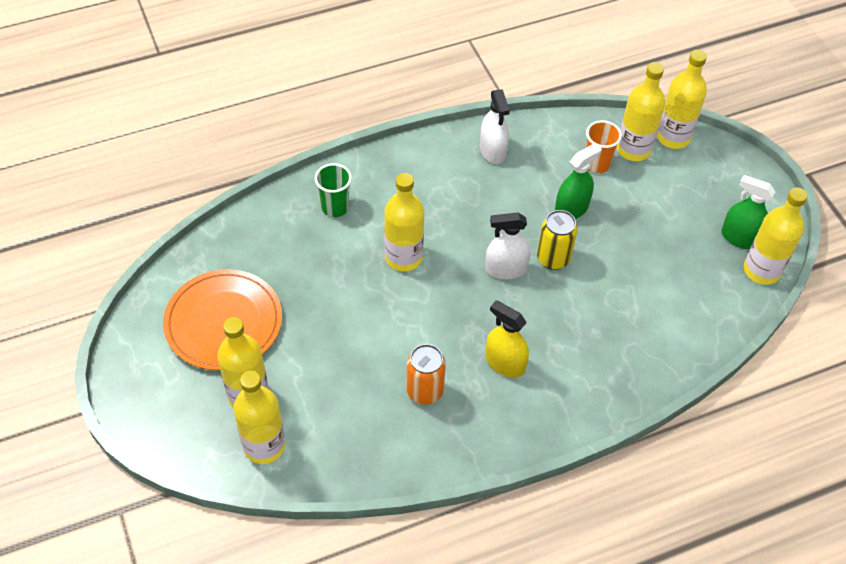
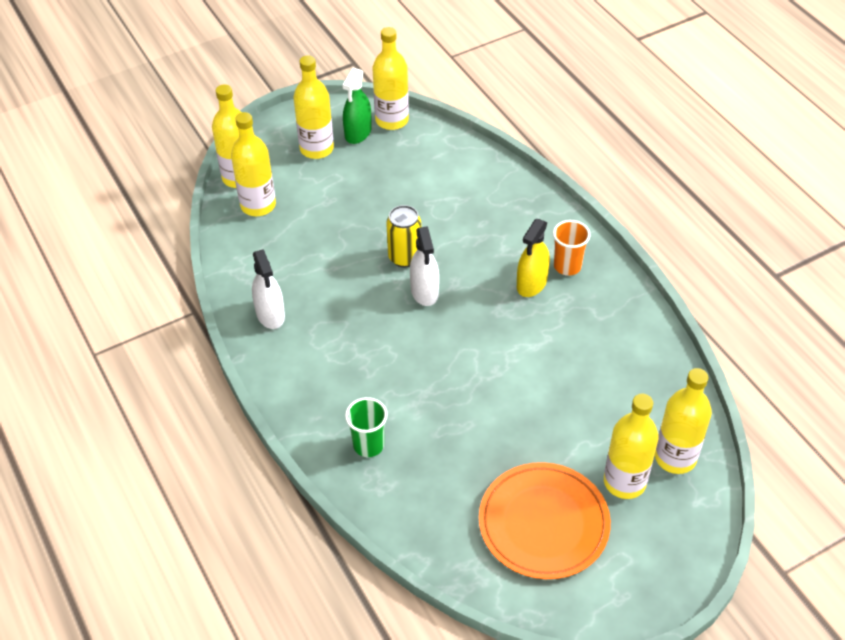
camera: 95 degrees left, 5 degrees down
(403, 257) = (425, 374): yellow bottle -> yellow bottle (316, 149)
(424, 391) = (578, 339): orange can -> none
(492, 151) = (270, 314): white spray bottle -> white spray bottle turned 90 degrees clockwise
(571, 209) = (341, 247): green spray bottle -> none
(596, 164) = (280, 231): orange cup -> orange cup (567, 266)

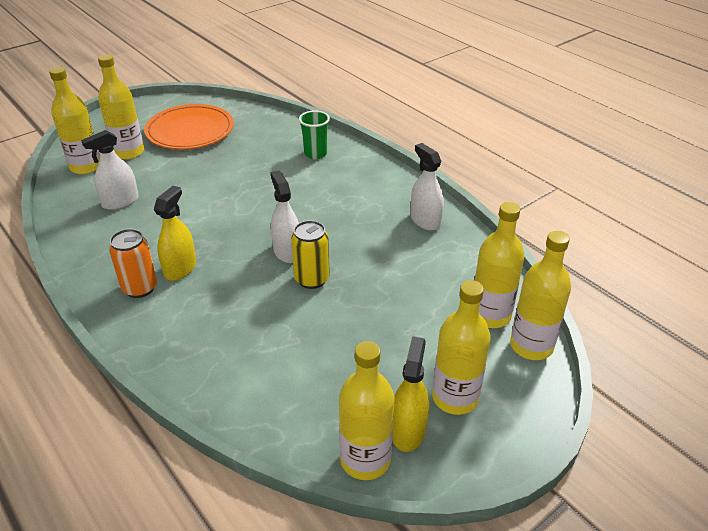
camera: 170 degrees right, 10 degrees down
(358, 133) = (408, 431): green spray bottle -> yellow spray bottle
(567, 266) = (140, 288): orange cup -> orange can
(613, 385) = (120, 202): none -> white spray bottle

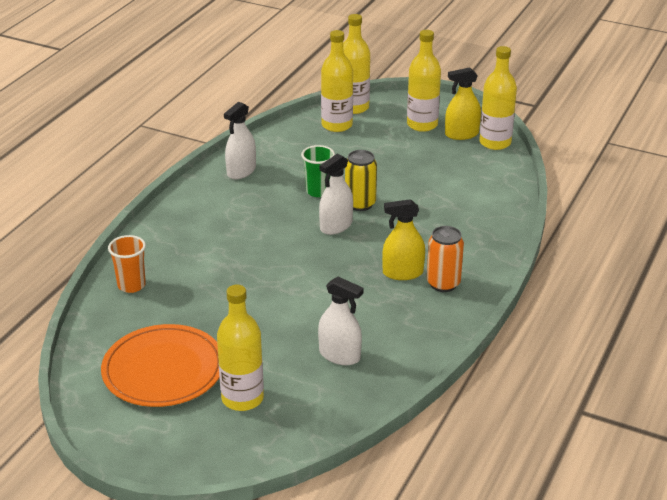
camera: 115 degrees left, 5 degrees down
(86, 167) = (295, 418): yellow bottle -> none
(294, 135) = (131, 285): none -> orange cup
(315, 154) = (163, 259): green cup -> green cup (318, 191)

